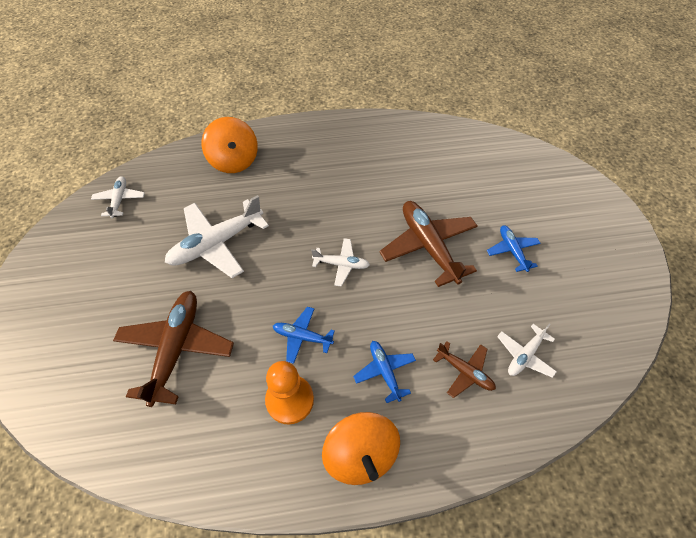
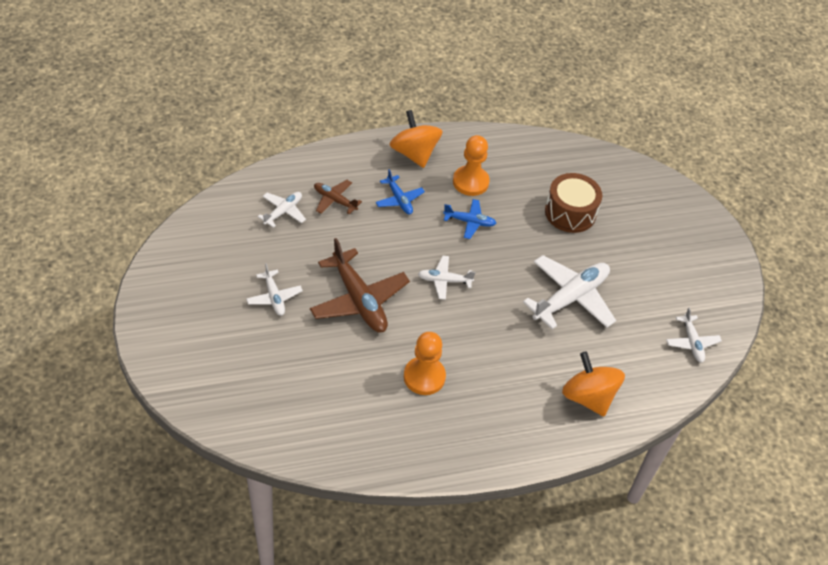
camera: 170 degrees right, 5 degrees down
(176, 348) = (570, 213): brown plane -> brown drum
(369, 179) = (424, 377): none -> orange pawn
(512, 251) = (274, 297): blue plane -> white plane

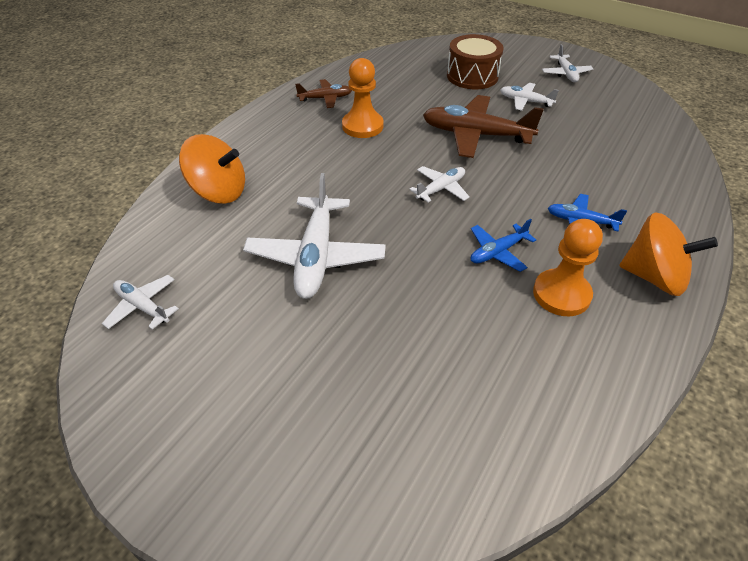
camera: 140 degrees right, 5 degrees down
(283, 211) = (626, 146): white plane -> white plane (566, 73)
(334, 200) = (617, 181): brown plane -> brown plane (325, 98)
(570, 213) = (422, 352): brown drum -> brown drum (472, 76)

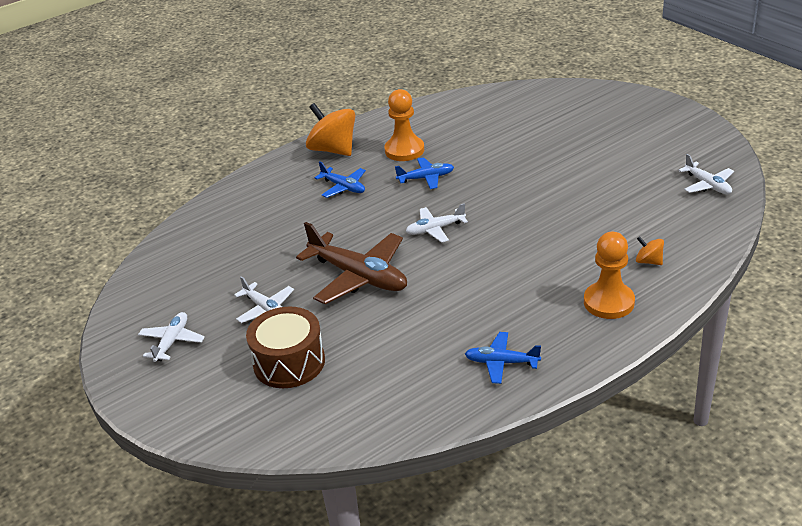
camera: 155 degrees left, 10 degrees down
(219, 192) = (648, 261): orange spinning top -> orange spinning top, size x0.47
(316, 256) = (568, 196): white plane -> none
(325, 98) = (501, 362): brown plane -> blue plane
(362, 126) = (474, 310): orange pawn -> orange pawn (608, 302)

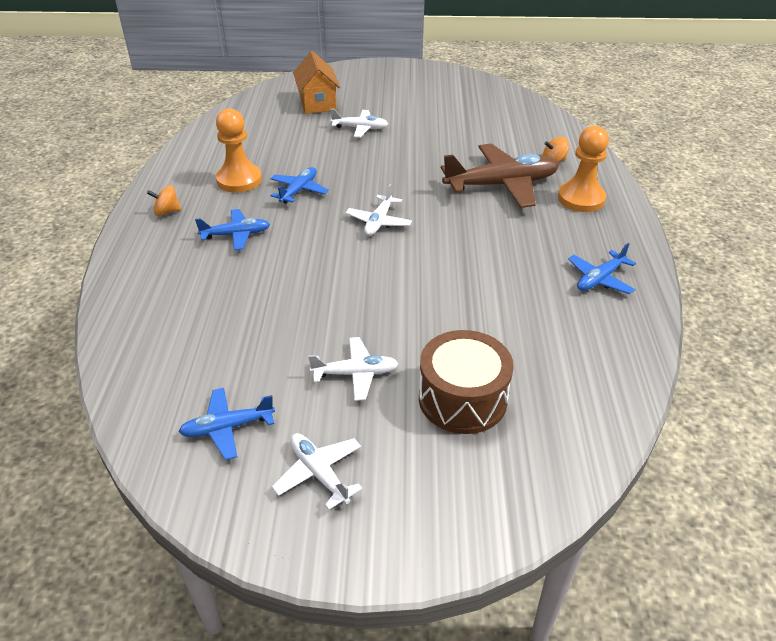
camera: 55 degrees left, 5 degrees up
(174, 291) = (227, 428): none -> blue plane
(333, 150) = (167, 212): orange spinning top -> orange spinning top, size x0.47
(359, 276) = (386, 292): brown plane -> brown plane (502, 185)
(554, 116) = (317, 103): none -> orange house
(707, 185) = (498, 101): white plane -> white plane (360, 128)

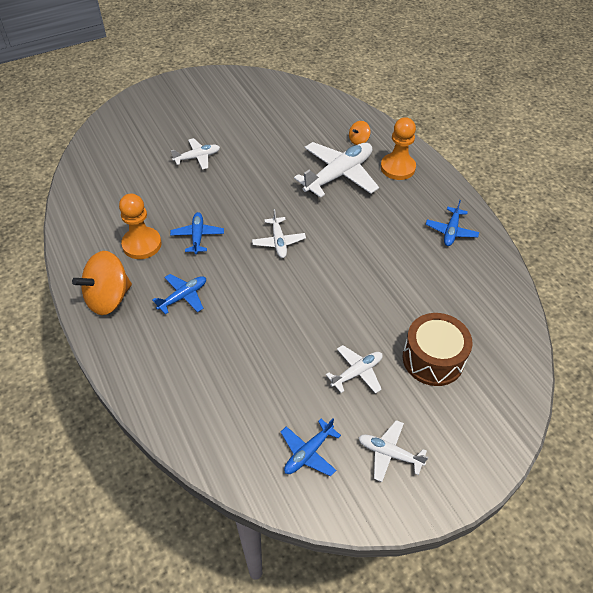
camera: 30 degrees left, 10 degrees up
(167, 212) = (108, 298): orange spinning top -> orange spinning top, size x2.12
(317, 103) = (142, 143): orange house -> none
(502, 185) = (339, 175): brown plane -> white plane

